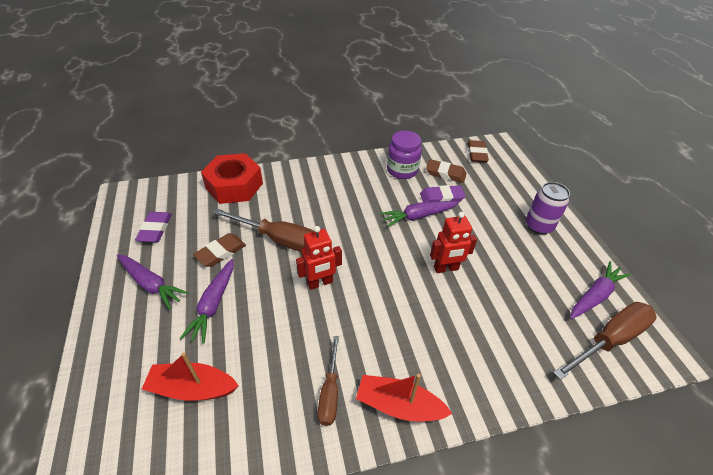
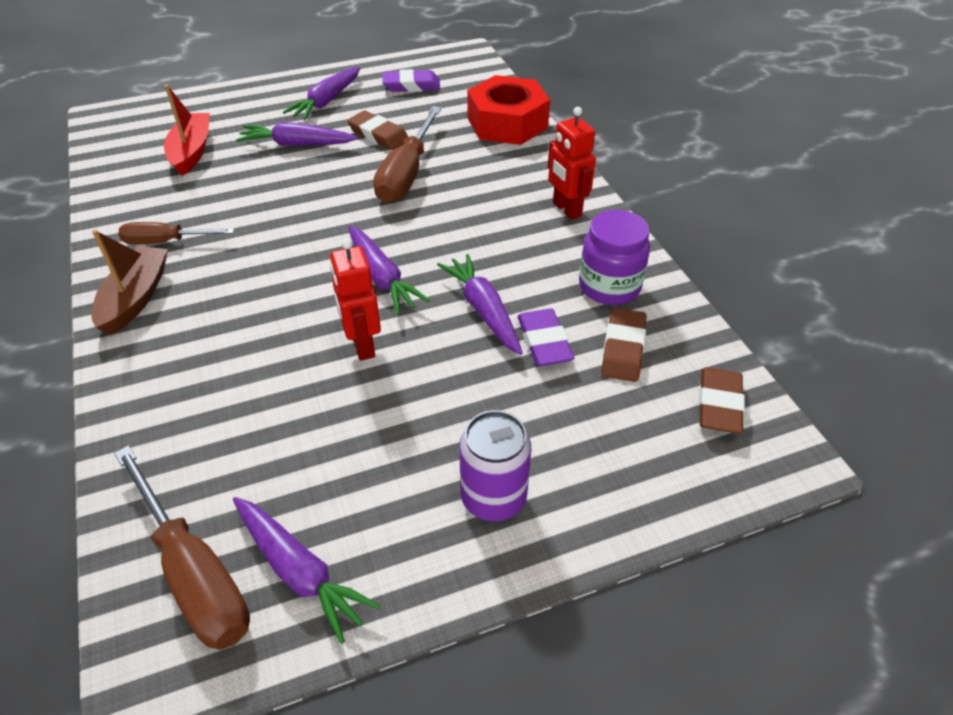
camera: 85 degrees right, 0 degrees up
(320, 283) = (329, 217): red robot -> red robot (566, 209)
(387, 257) = (382, 277): none -> purple carrot
(399, 405) = (135, 298): red boat -> brown boat
(477, 154) = (719, 404): brown eraser -> brown eraser turned 75 degrees counterclockwise

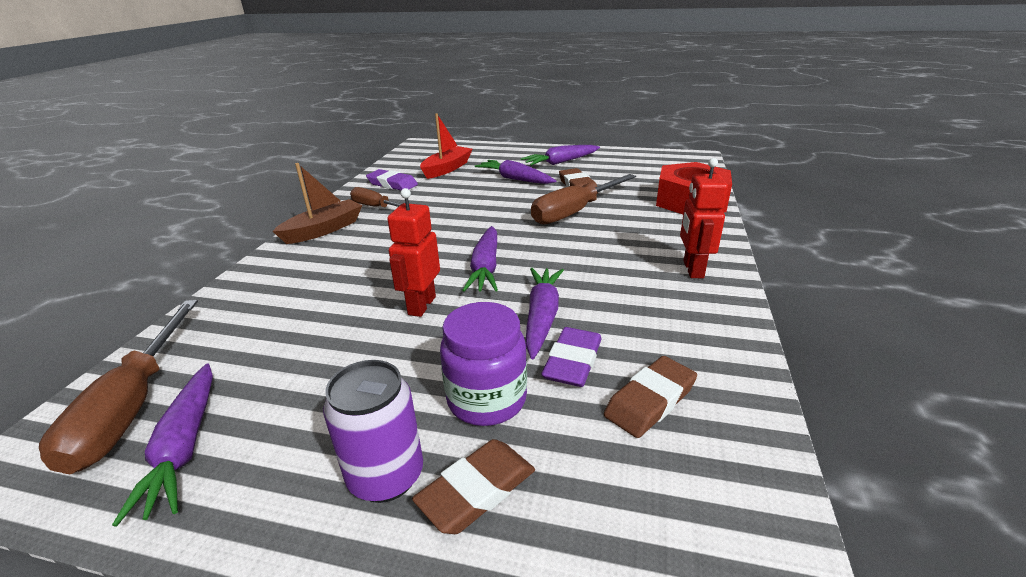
camera: 35 degrees right, 15 degrees down
(411, 86) = (632, 165): purple eraser -> purple eraser (392, 184)
(609, 287) = (683, 341): purple jar -> purple jar (487, 399)
(719, 404) = (726, 513): brown eraser -> brown eraser (477, 490)

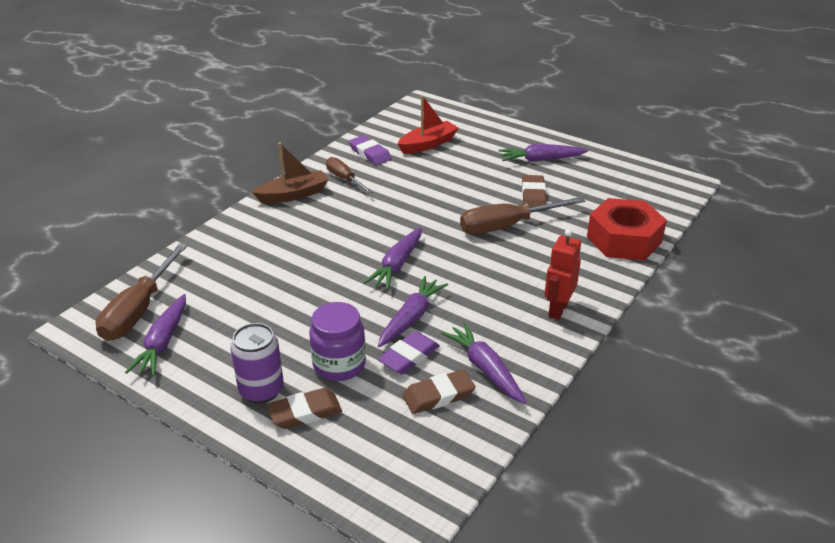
camera: 20 degrees right, 5 degrees up
(421, 305) = (333, 286): red robot -> none
(515, 179) = (482, 173): purple carrot -> purple carrot (485, 369)

